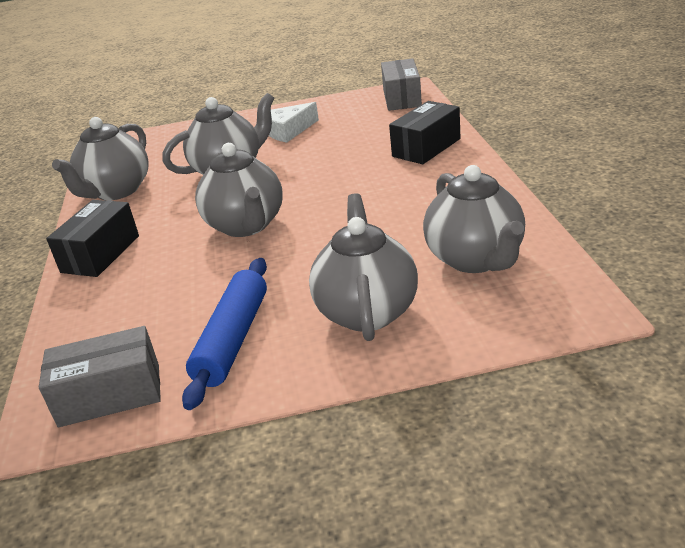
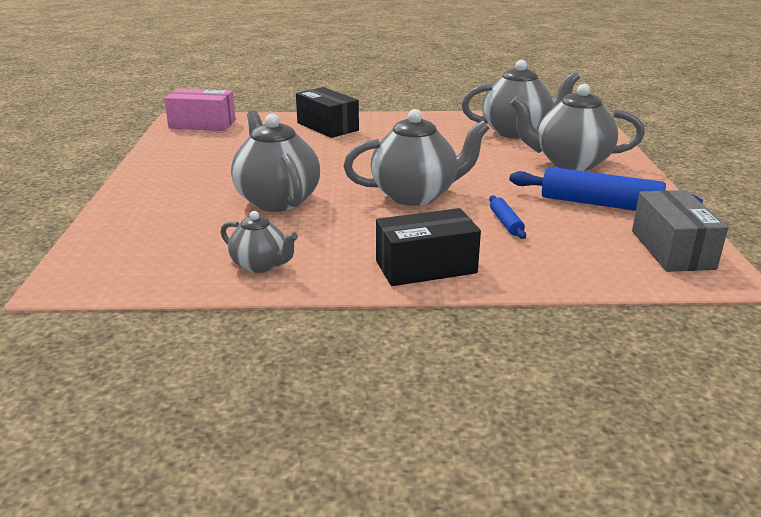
camera: 85 degrees left, 5 degrees down
(101, 254) = (426, 267): black box -> black box turned 45 degrees counterclockwise
(116, 191) = (260, 265): grey teapot -> grey teapot, size x0.55
(182, 282) = (506, 223): none -> blue rolling pin
(288, 131) = (209, 170): white cheese -> none
(401, 98) = (202, 124): grey box -> pink box

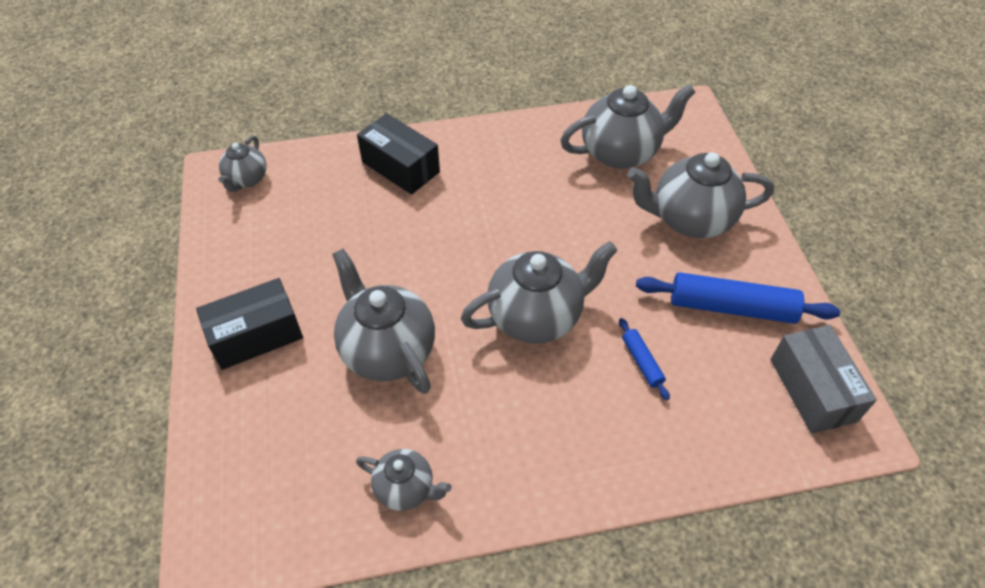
camera: 10 degrees left, 25 degrees up
(202, 124) = (247, 179): pink box -> grey teapot
(426, 267) = (576, 463): black box -> black box (256, 335)

